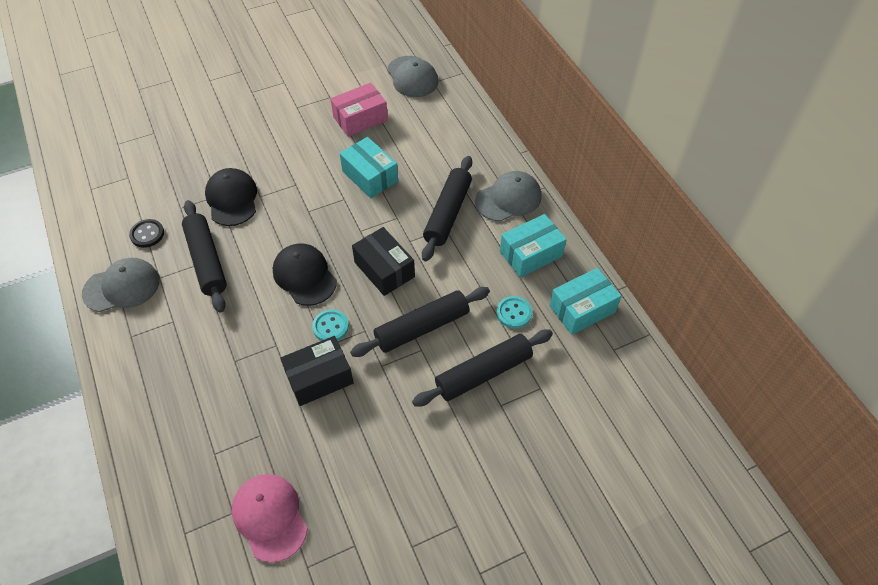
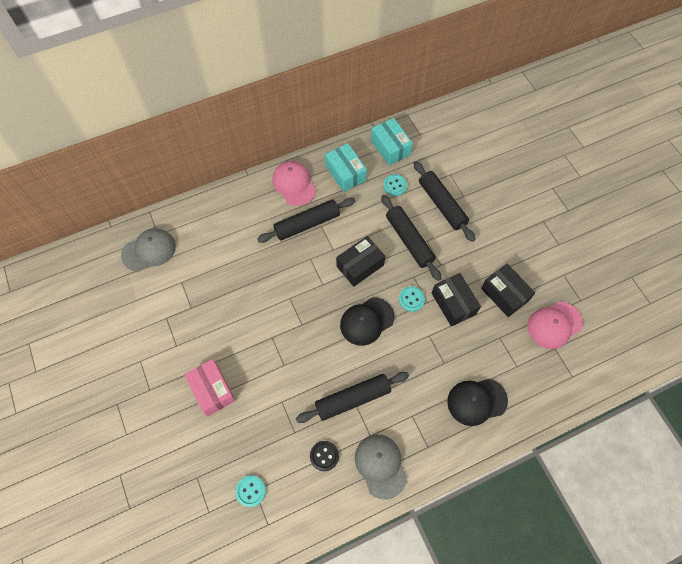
camera: 90 degrees left, 10 degrees up
(128, 174) = (250, 491): none -> turquoise button
(232, 199) = (286, 388): black cap -> black cap (476, 401)
(327, 448) = (504, 294): none -> black box
(360, 119) = (198, 290): pink box -> pink box (212, 390)
(370, 176) = (266, 280): turquoise box -> none
(447, 213) = (307, 224): black rolling pin -> black rolling pin turned 45 degrees counterclockwise
(508, 199) = (294, 184): grey cap -> pink cap

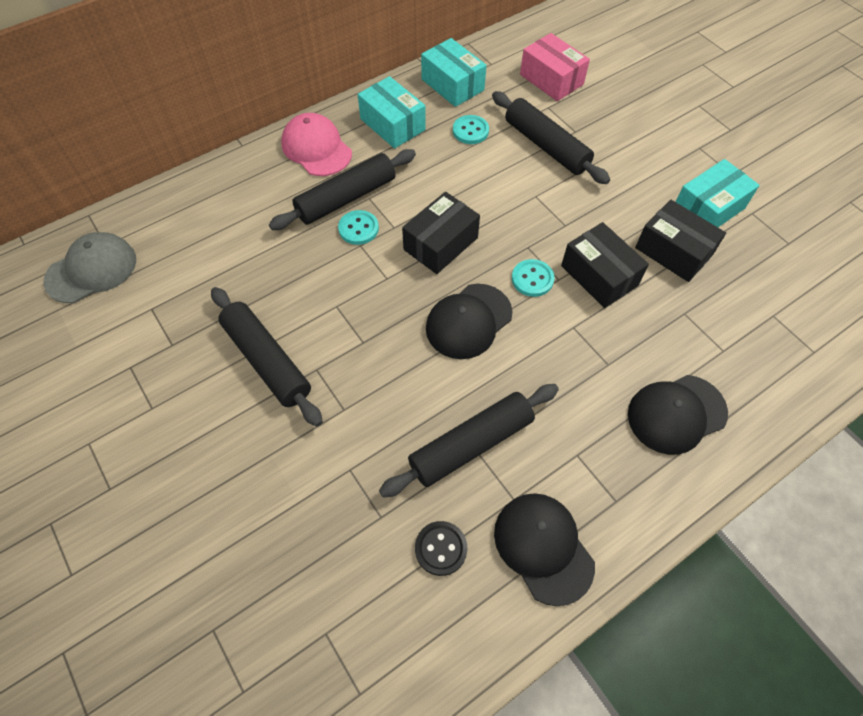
camera: 10 degrees left, 5 degrees down
(212, 390) = (224, 470): pink box -> pink box (551, 79)
(250, 491) = (317, 636): turquoise button -> turquoise button (358, 228)
(380, 465) = (543, 547): grey cap -> black cap
(409, 240) = (509, 199): black rolling pin -> black rolling pin (267, 360)
(535, 267) = (708, 209): none -> turquoise box
(554, 325) = (761, 282): pink cap -> none

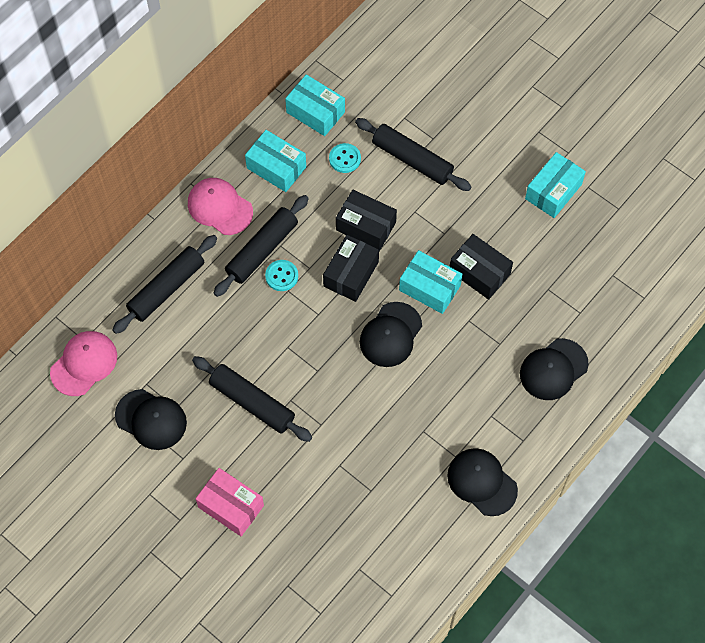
camera: 15 degrees left, 5 degrees up
(92, 270) = (84, 364): grey cap -> pink cap
(136, 351) = (151, 419): none -> black cap
(441, 548) = (416, 500): black button -> none
(471, 444) = (417, 427): black rolling pin -> black rolling pin (166, 288)
(532, 279) = (429, 288): turquoise button -> turquoise box
(551, 79) = (400, 86): pink box -> pink box (231, 506)
(673, 251) = (532, 237): black box -> black box (366, 226)

